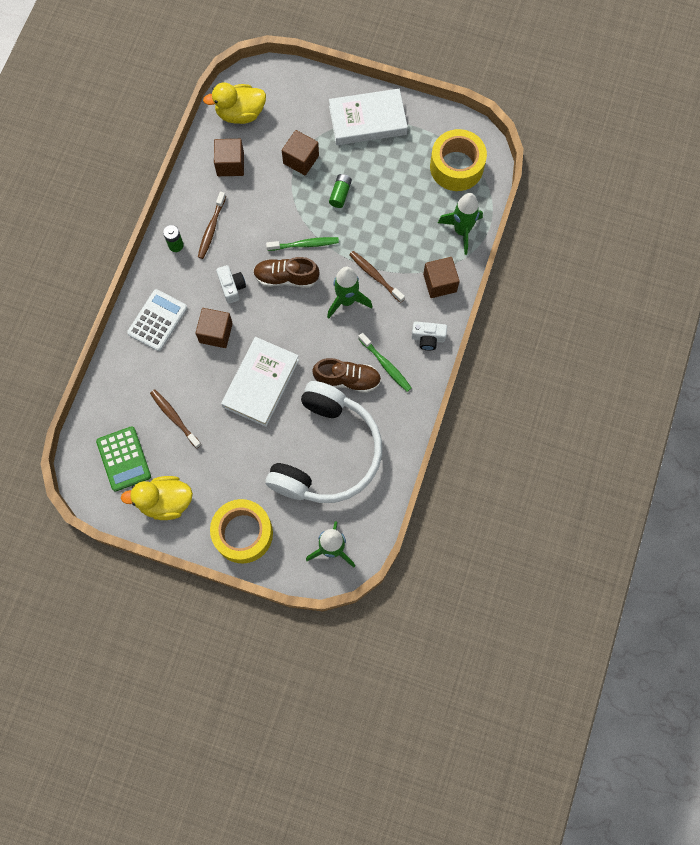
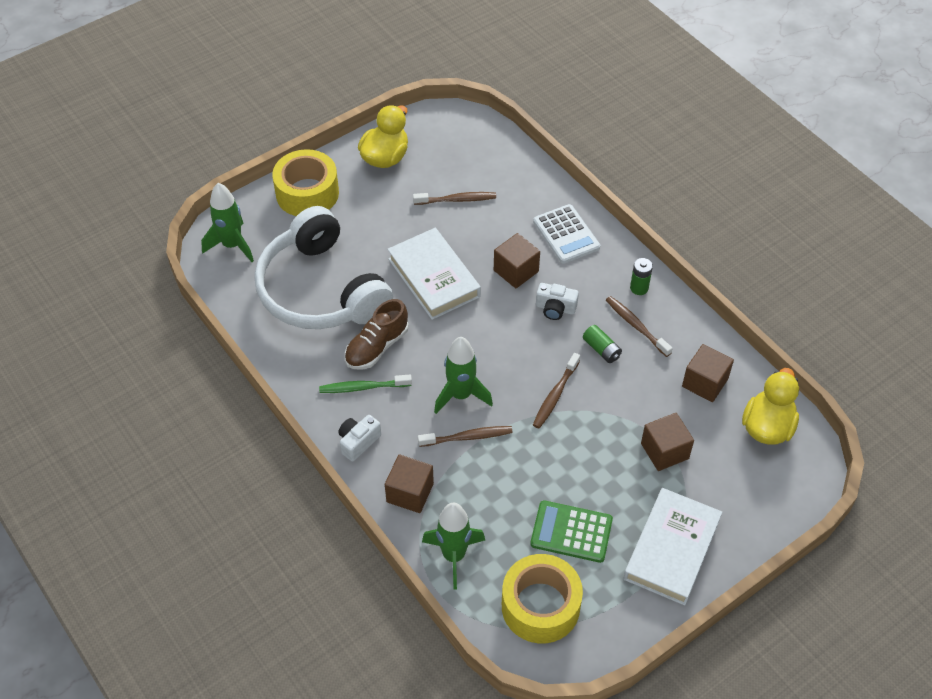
camera: 125 degrees right, 20 degrees down
(123, 459) = (449, 149): green calculator -> green calculator (571, 532)
(286, 277) = (529, 358): brown shoe -> none
(304, 244) = (555, 395): green toothbrush -> brown toothbrush
(340, 194) = (592, 463): green battery -> green battery (601, 349)

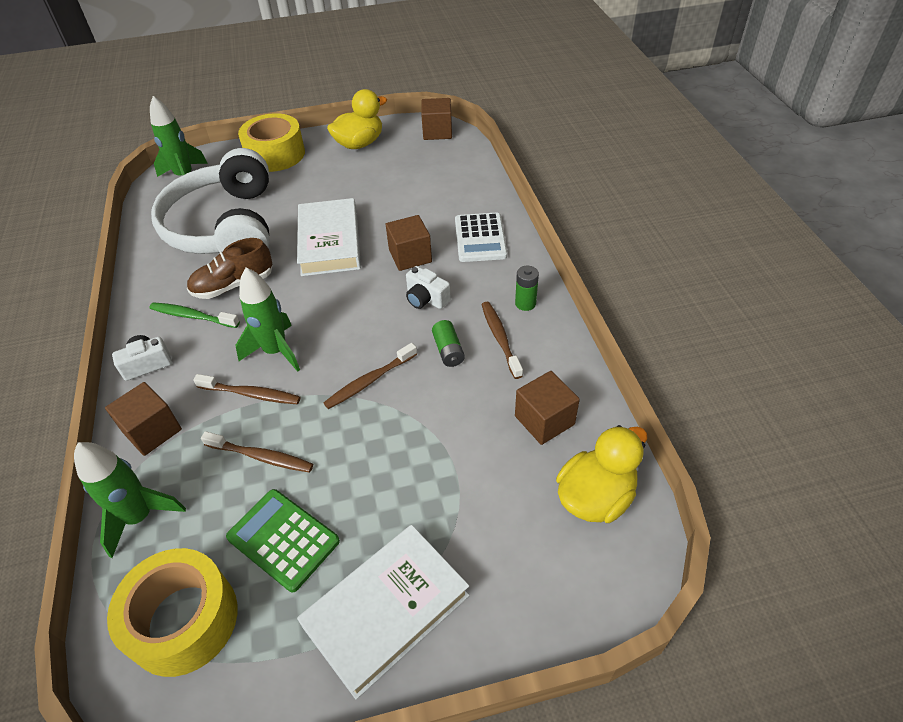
camera: 25 degrees right, 5 degrees down
(457, 200) = (397, 187): brown toothbrush -> brown toothbrush (261, 457)
(664, 451) = (452, 482): brown cube -> brown cube (437, 132)

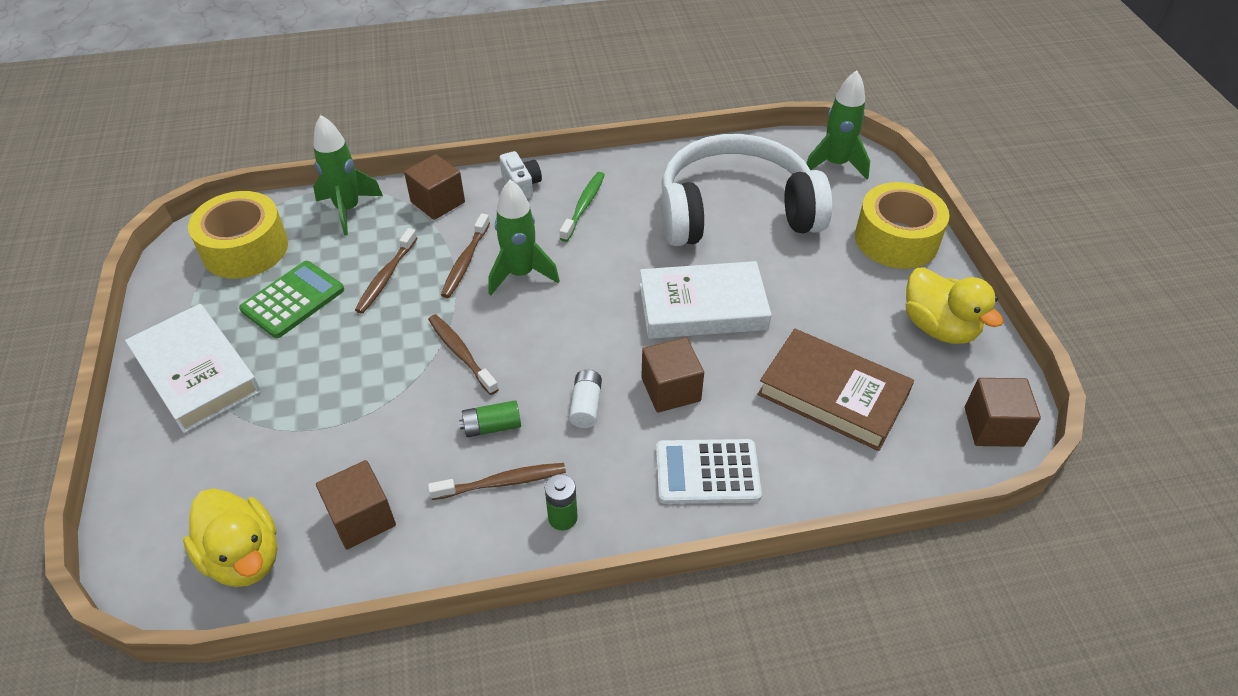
camera: 90 degrees right, 0 degrees up
(233, 285) = (629, 230): brown shoe -> none
(414, 186) = (833, 394): none -> brown book
(426, 299) = (586, 406): white camera -> white battery

